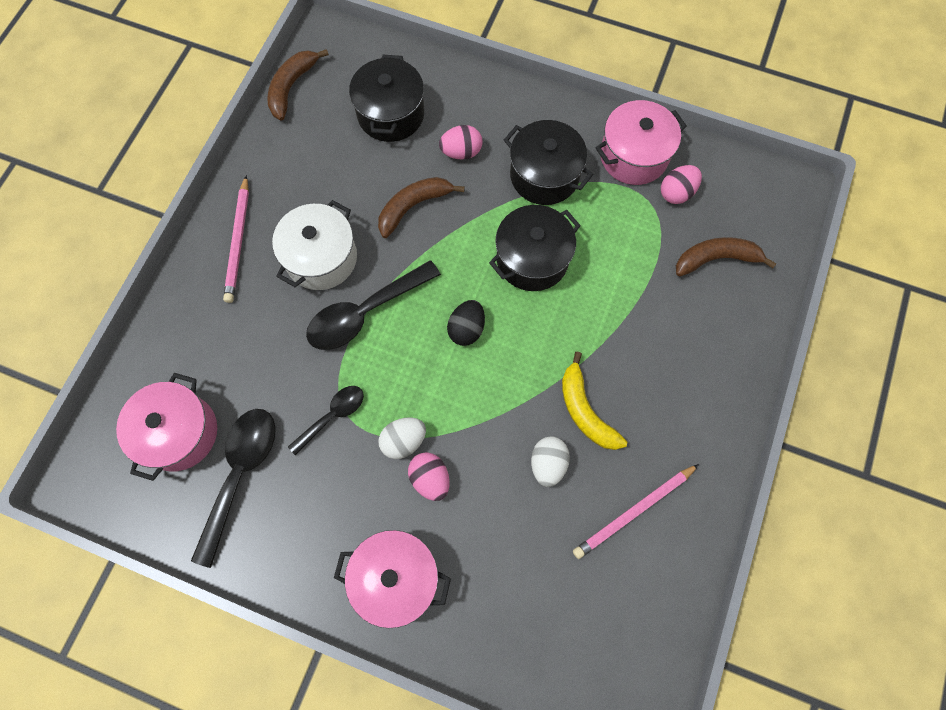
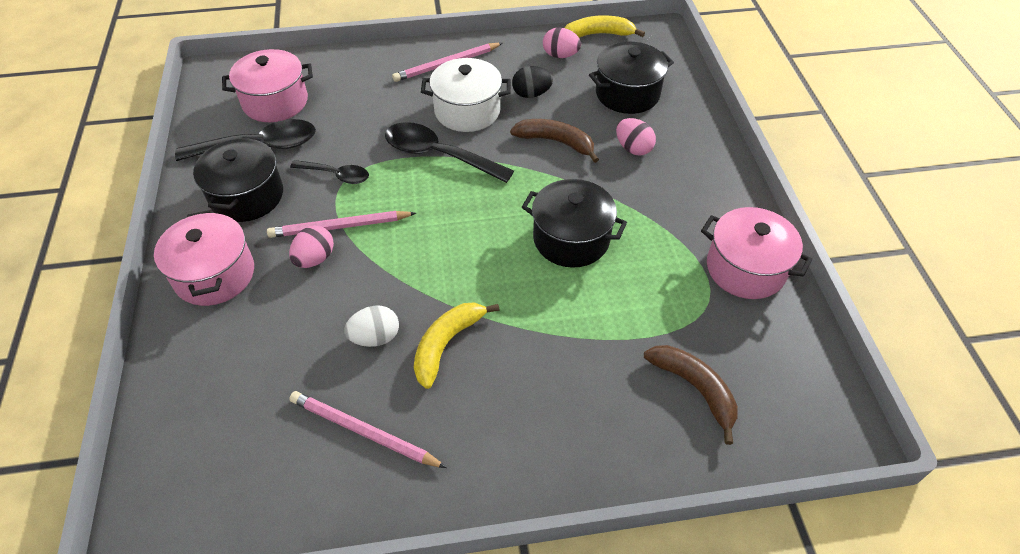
camera: 60 degrees right, 20 degrees down
(292, 87) = (598, 34): brown banana -> yellow banana
(403, 441) = (340, 227): white egg -> pink pencil
(466, 329) = (469, 223): black egg -> black egg (531, 94)
(544, 175) = (662, 212): black pot -> black pot (247, 196)
(676, 193) = (738, 321): pink egg -> pink egg (560, 55)

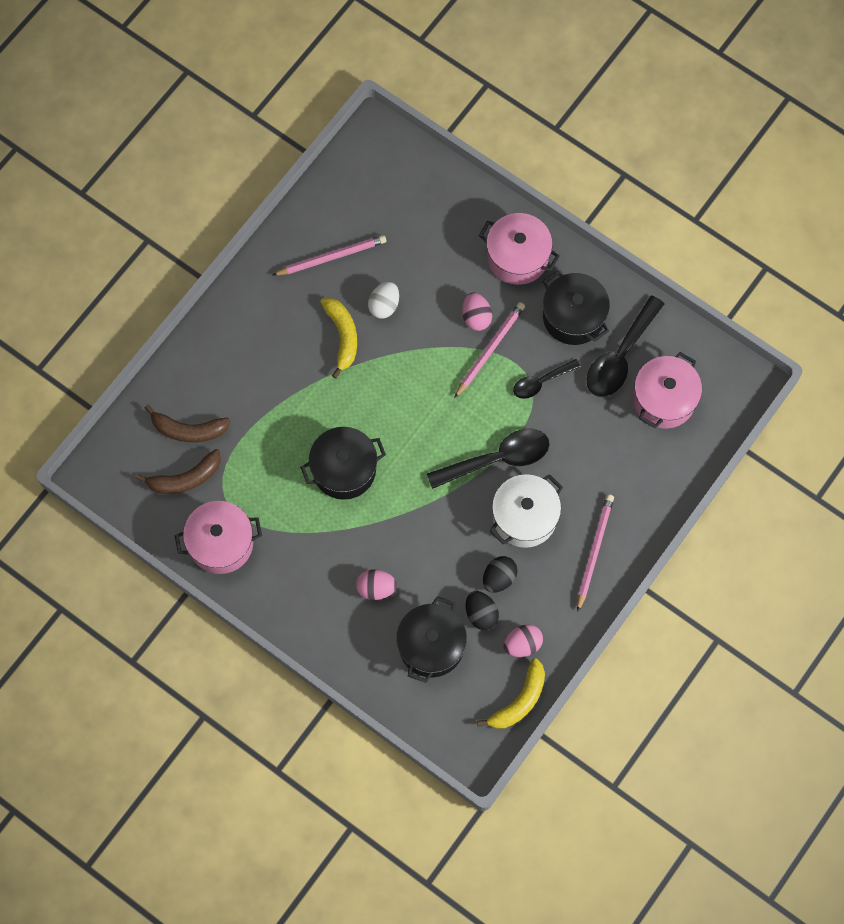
camera: 135 degrees right, 20 degrees up
(556, 142) = (433, 545): brown banana -> brown banana (185, 478)
(569, 86) = (481, 614): none -> black egg

